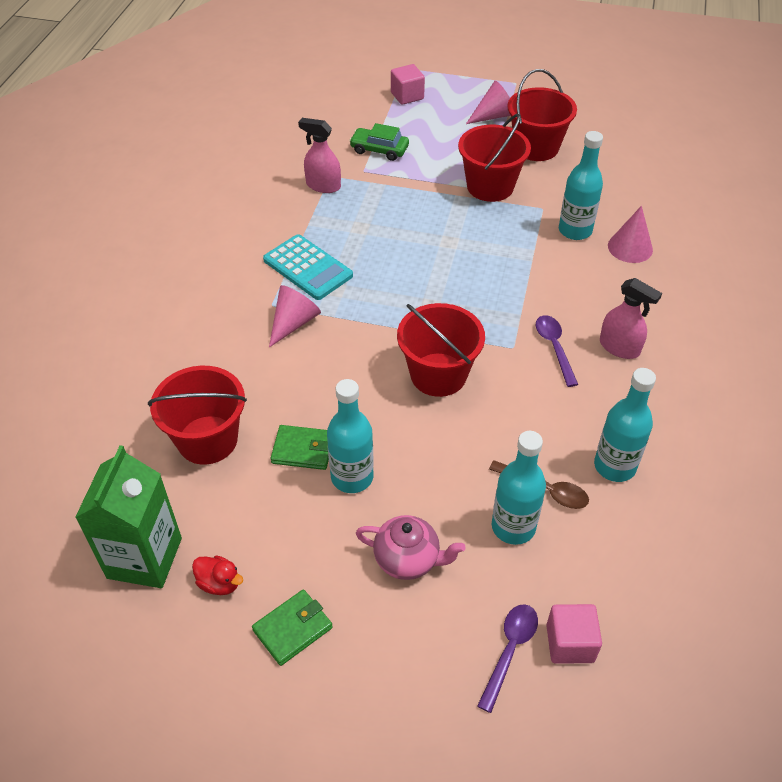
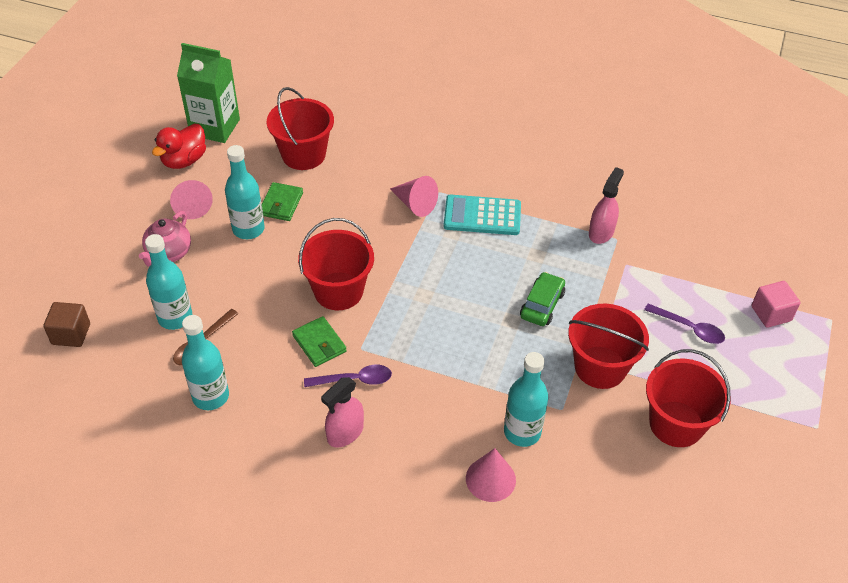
camera: 95 degrees right, 0 degrees up
(219, 583) = (184, 160): red duck -> red duck, size x1.65
(293, 629) = (138, 193): green wallet -> green wallet (319, 343)
(307, 268) = (482, 216): turquoise calculator -> turquoise calculator turned 45 degrees clockwise
(379, 150) = (663, 280): green car -> green car (542, 305)
(493, 116) = (738, 391): pink cone -> pink cone (192, 205)
(509, 651) = (79, 299): purple spoon -> purple spoon (689, 328)
(570, 643) = (71, 334): pink cube -> brown cube

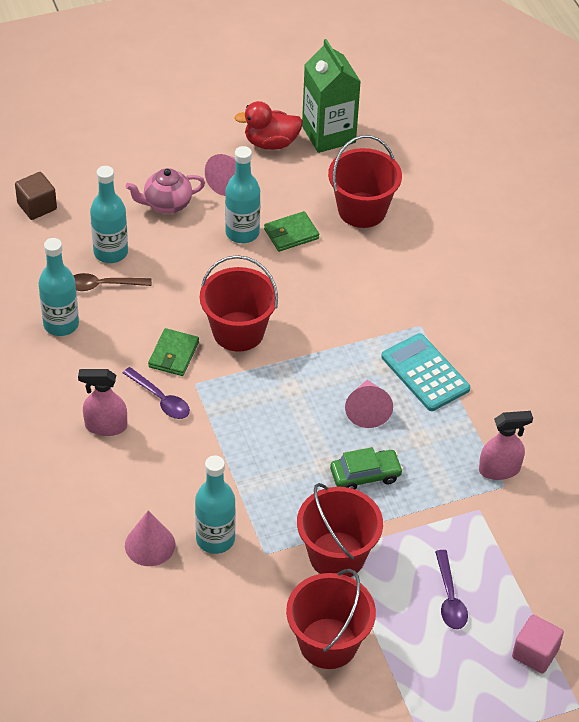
camera: 50 degrees right, 0 degrees up
(415, 204) = (387, 319): pink cone -> pink cone (367, 410)

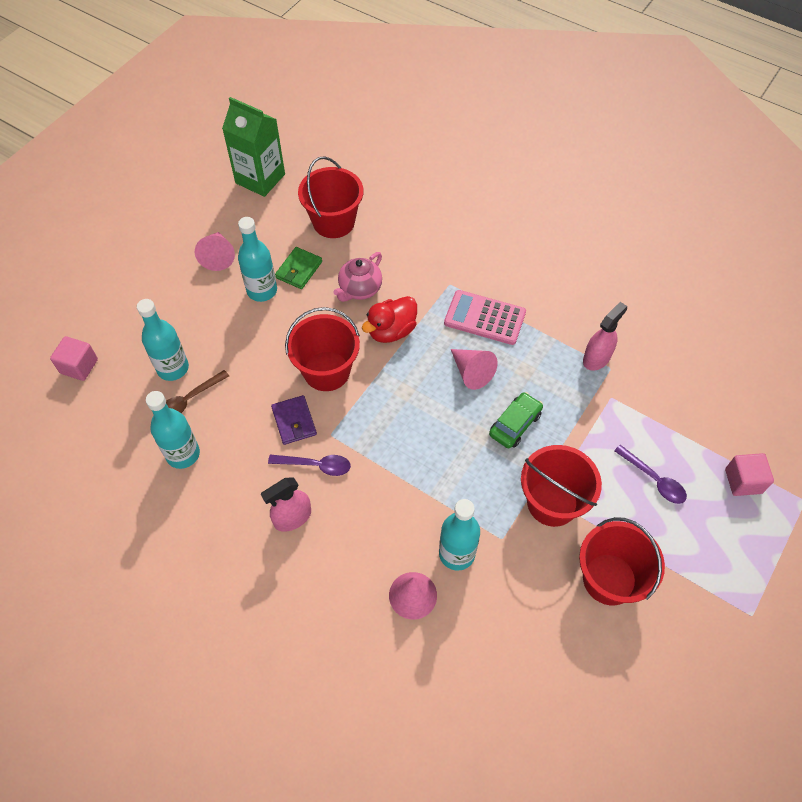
camera: 35 degrees left, 10 degrees up
(37, 206) = (79, 366): brown cube -> pink cube
(166, 204) = (184, 302): pink teapot -> pink teapot (359, 289)
(173, 354) = (294, 421): green wallet -> purple wallet
(271, 143) = (223, 208): red duck -> red duck (391, 331)
(425, 373) = (484, 318): turquoise calculator -> pink calculator

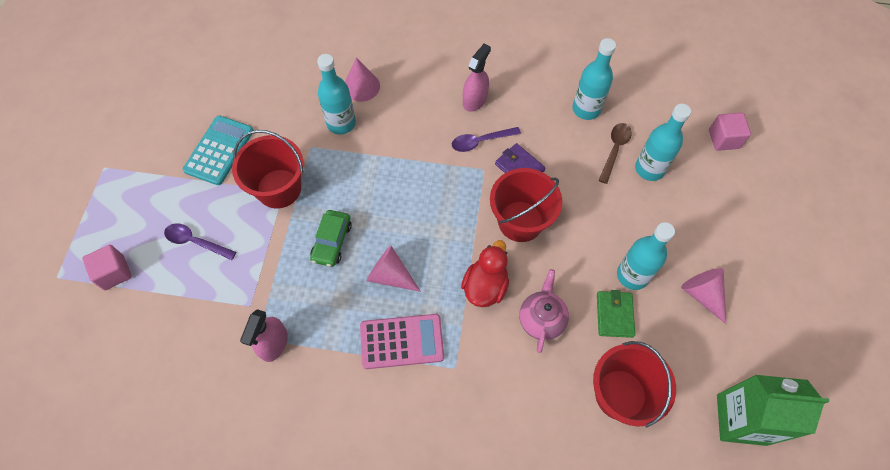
camera: 155 degrees right, 5 degrees up
(609, 579) = (219, 150): red bucket -> turquoise calculator

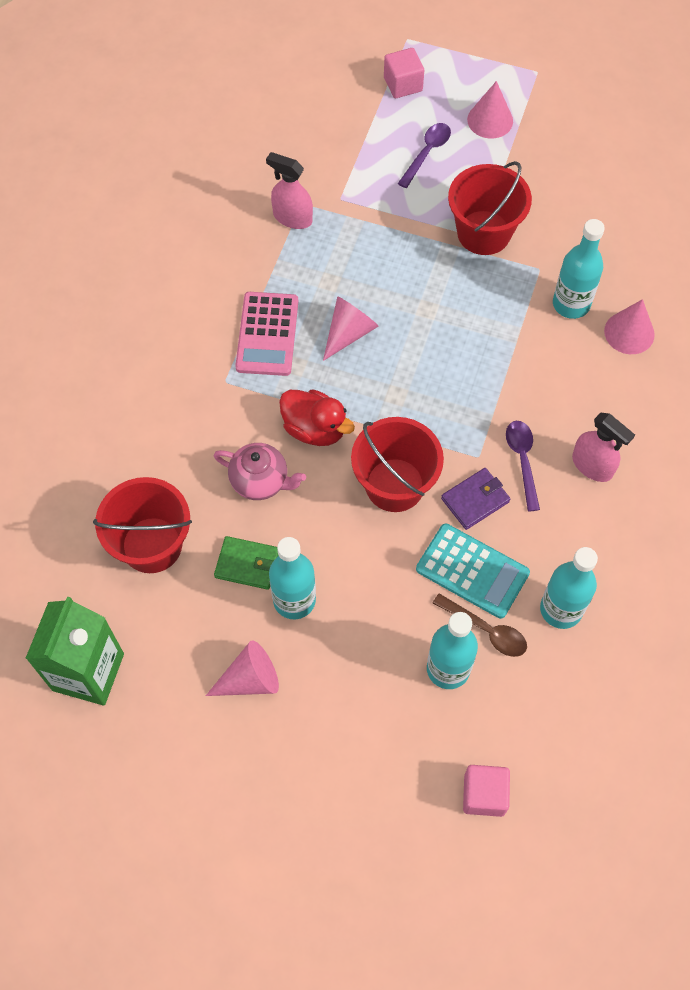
camera: 100 degrees right, 0 degrees up
(158, 197) = (490, 120): none -> pink cone
(219, 150) = (546, 177): turquoise calculator -> turquoise calculator (472, 571)
(332, 242) = (403, 279): green car -> none

